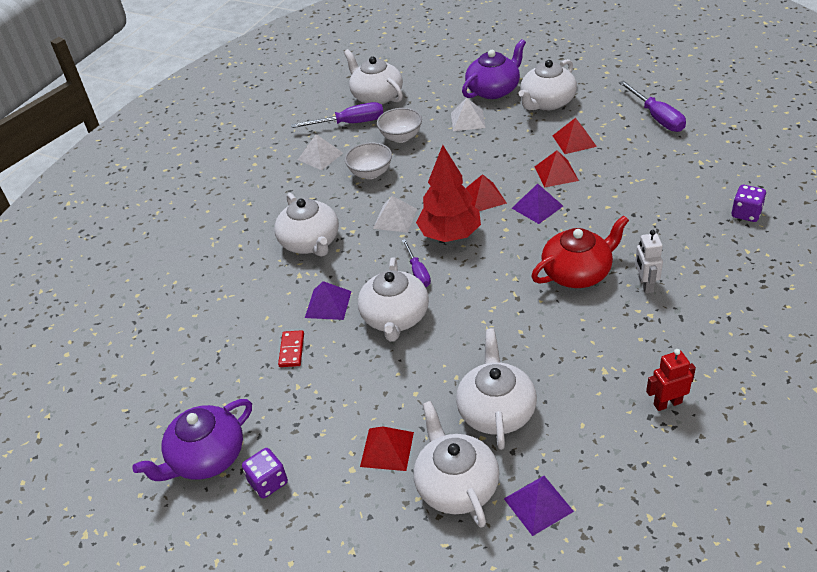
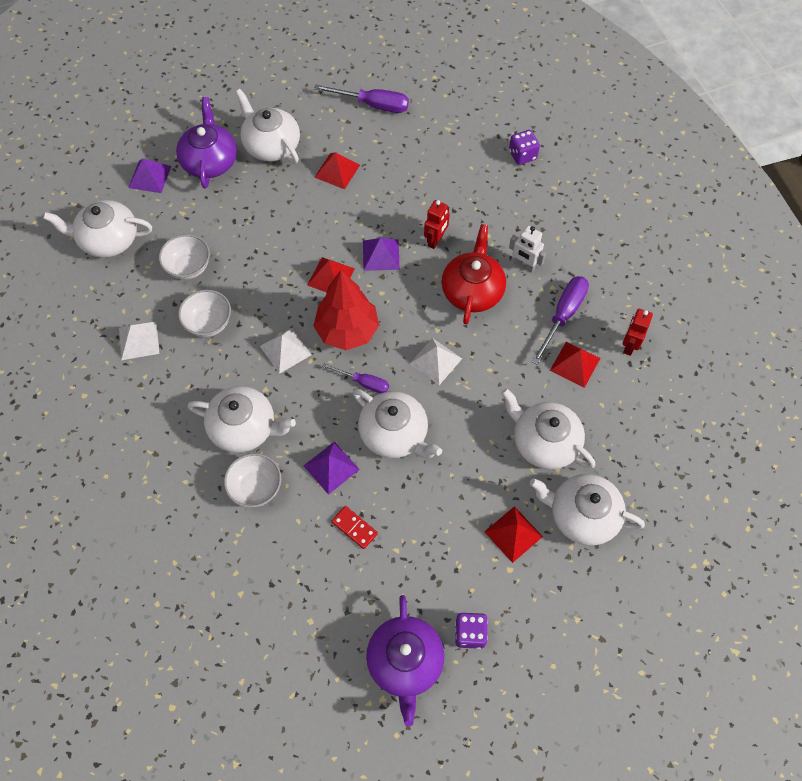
camera: 55 degrees left, 20 degrees up
(270, 279) = (256, 488): none -> white bowl
(350, 123) = (121, 286): purple screwdriver -> purple screwdriver (563, 315)
(467, 120) = (226, 209): white pyramid -> white pyramid (435, 361)
(538, 504) = (638, 481): purple pyramid -> purple pyramid (149, 176)
(547, 102) = (271, 145): white teapot -> white teapot turned 150 degrees clockwise
(556, 173) = (359, 212): red pyramid -> red pyramid (575, 364)
(592, 224) = (436, 240): none -> red robot

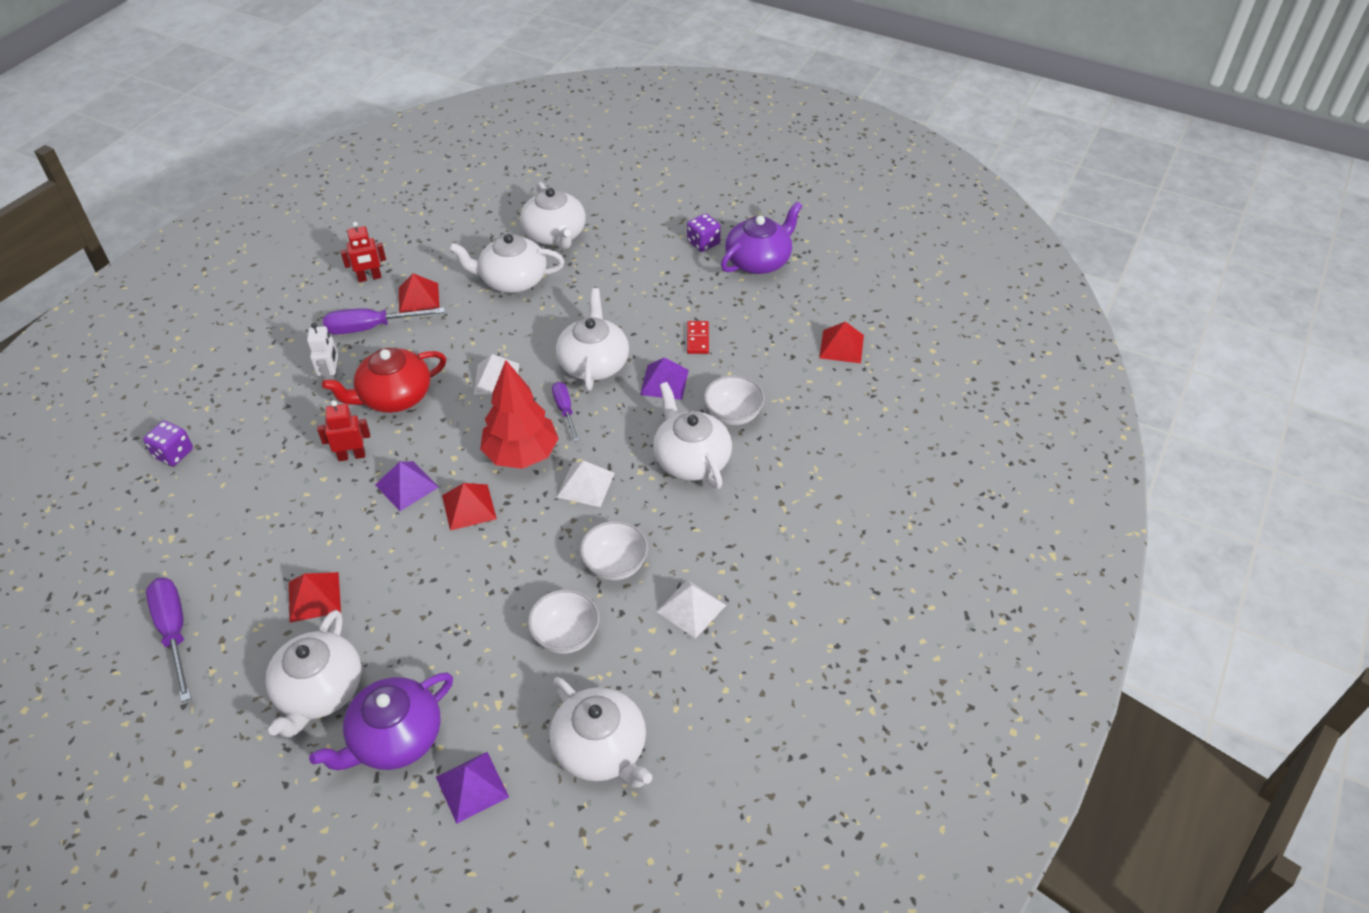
camera: 130 degrees left, 15 degrees down
(513, 534) = (607, 259): red pyramid -> red pyramid (841, 346)
(544, 442) = (512, 280): white teapot -> white teapot turned 90 degrees clockwise

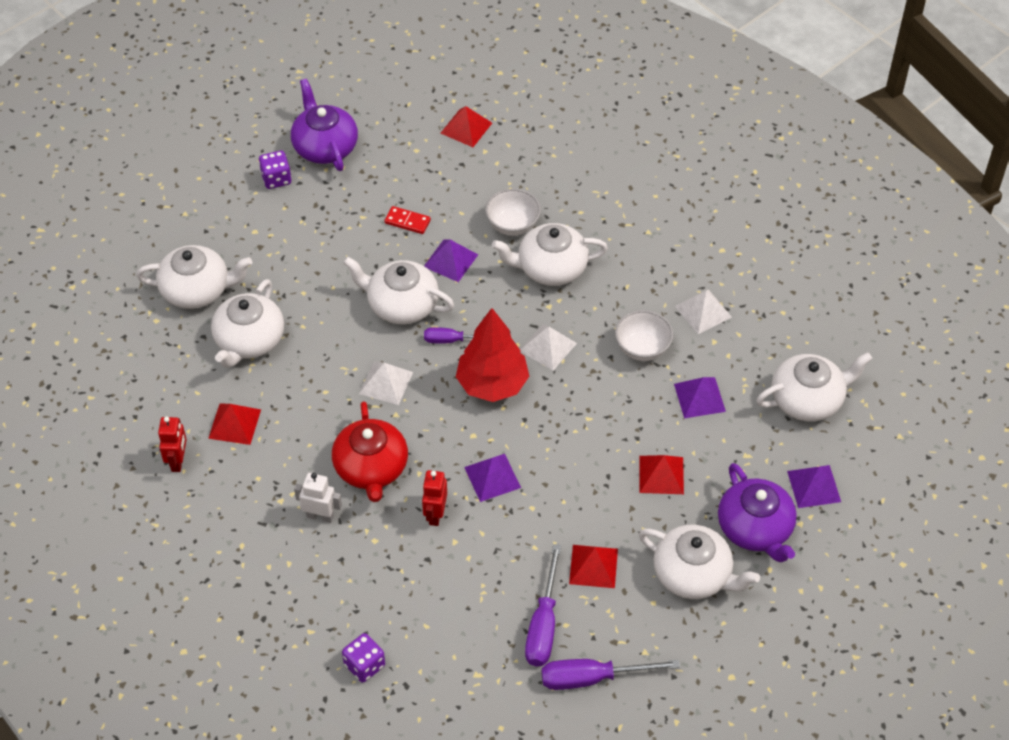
camera: 70 degrees left, 5 degrees up
(371, 328) = (260, 471): purple screwdriver -> purple screwdriver (543, 624)
(469, 507) = (537, 435): red pyramid -> red pyramid (661, 474)
(566, 636) = (699, 397): white bowl -> purple pyramid

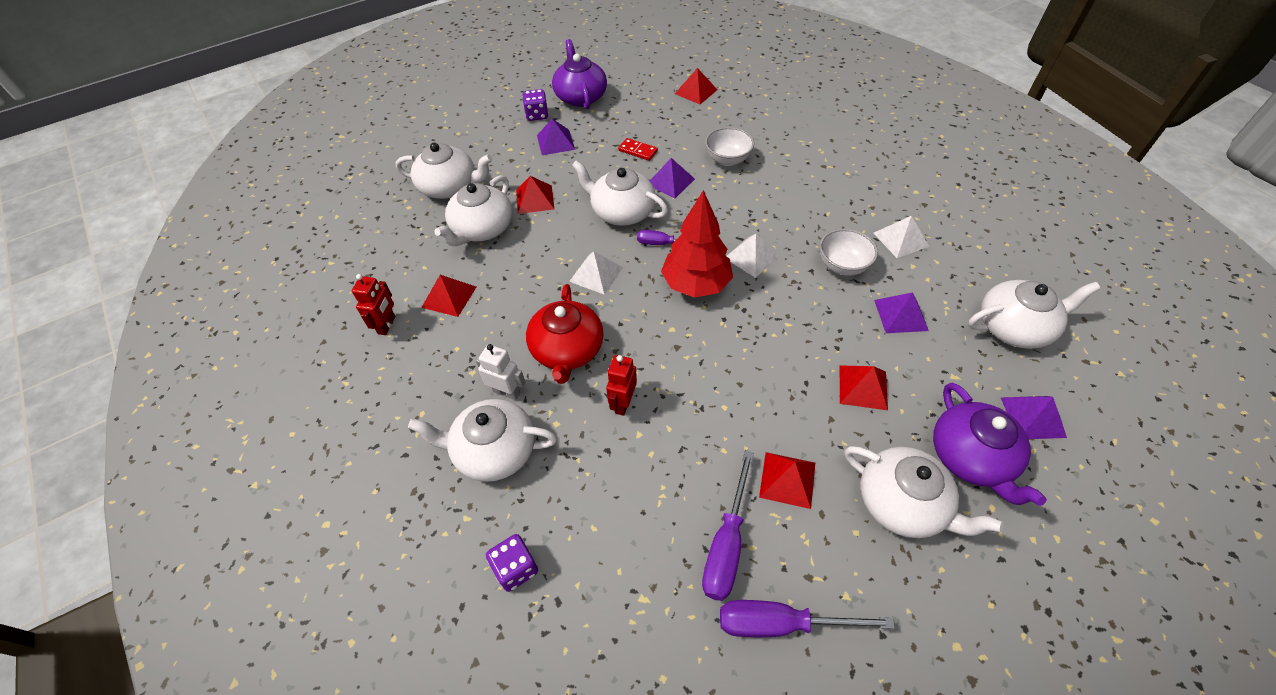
camera: 10 degrees right, 0 degrees up
(300, 297) = (535, 199): none -> red pyramid
(492, 477) = (686, 371): purple pyramid -> purple pyramid (555, 142)
(550, 268) = (758, 194): white teapot -> white teapot (494, 451)

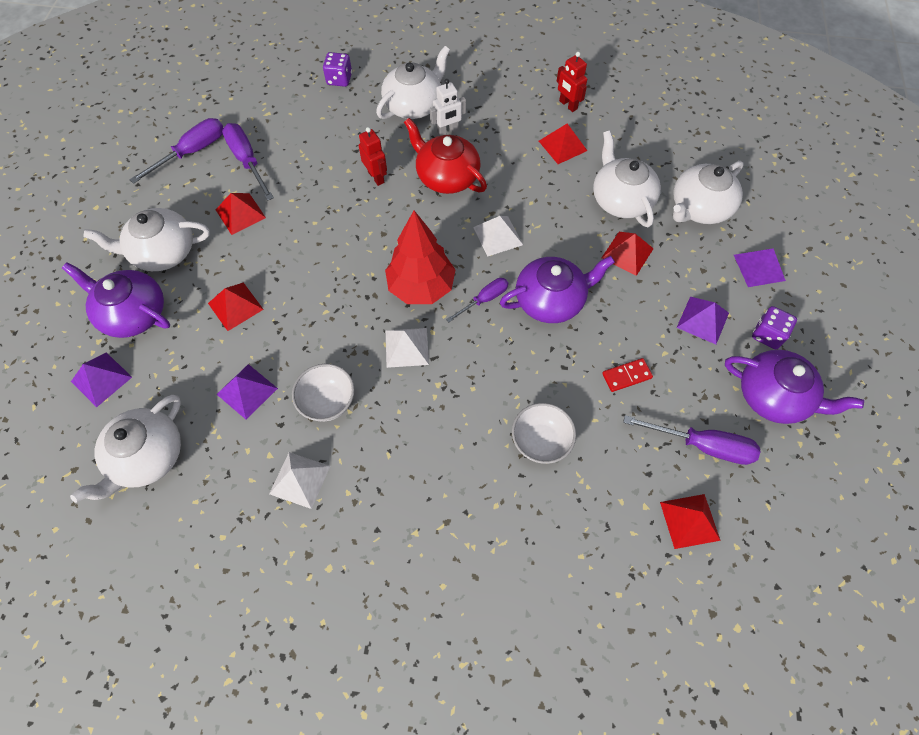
camera: 130 degrees right, 10 degrees up
(622, 212) = (551, 300): white teapot -> purple teapot
(646, 106) = (702, 445): none -> purple screwdriver
(670, 181) = (555, 366): purple pyramid -> purple pyramid (759, 267)

